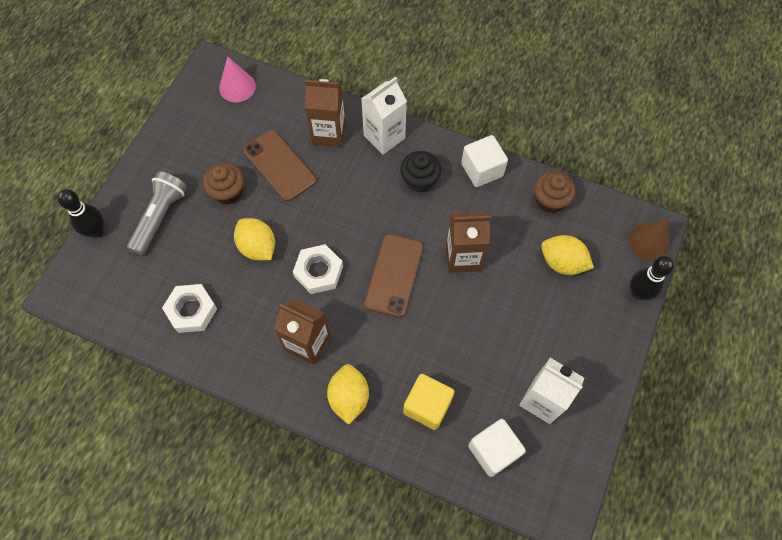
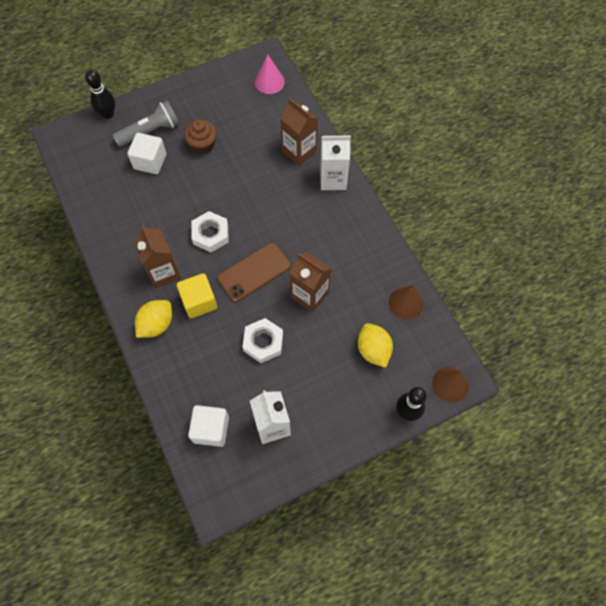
camera: 40 degrees right, 0 degrees up
(191, 310) = (117, 201): white nut -> white nut (263, 342)
(258, 247) = (189, 192): yellow lemon -> none
(279, 166) = (248, 150): brown phone -> none
(419, 180) = (329, 224): black cupcake -> none
(427, 406) = (197, 368): yellow cube -> yellow cube (199, 302)
(482, 170) = (378, 248): white cube -> white cube (150, 161)
(550, 200) = (406, 303): brown cupcake -> brown cone

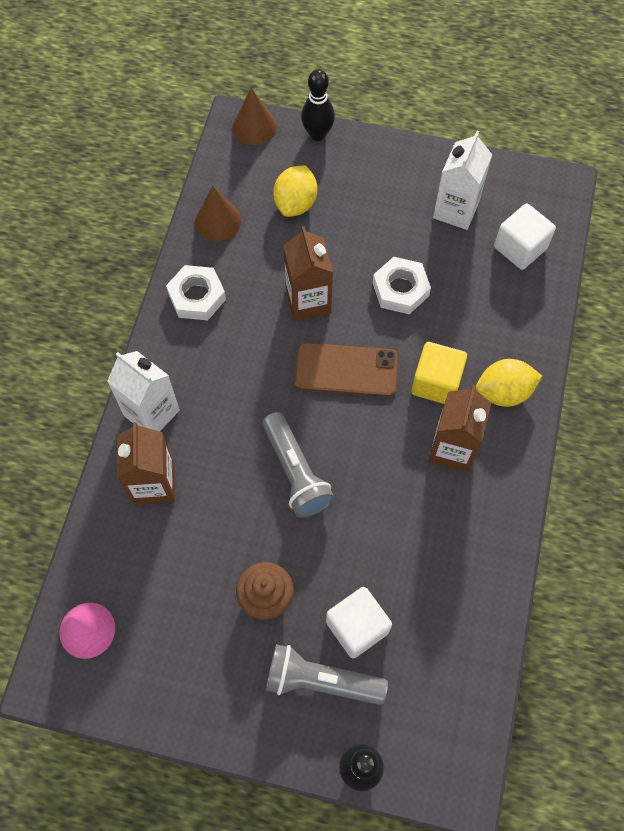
camera: 140 degrees left, 0 degrees up
(210, 234) = (359, 455): white nut -> white nut (197, 296)
(236, 203) = (295, 472): none -> grey flashlight

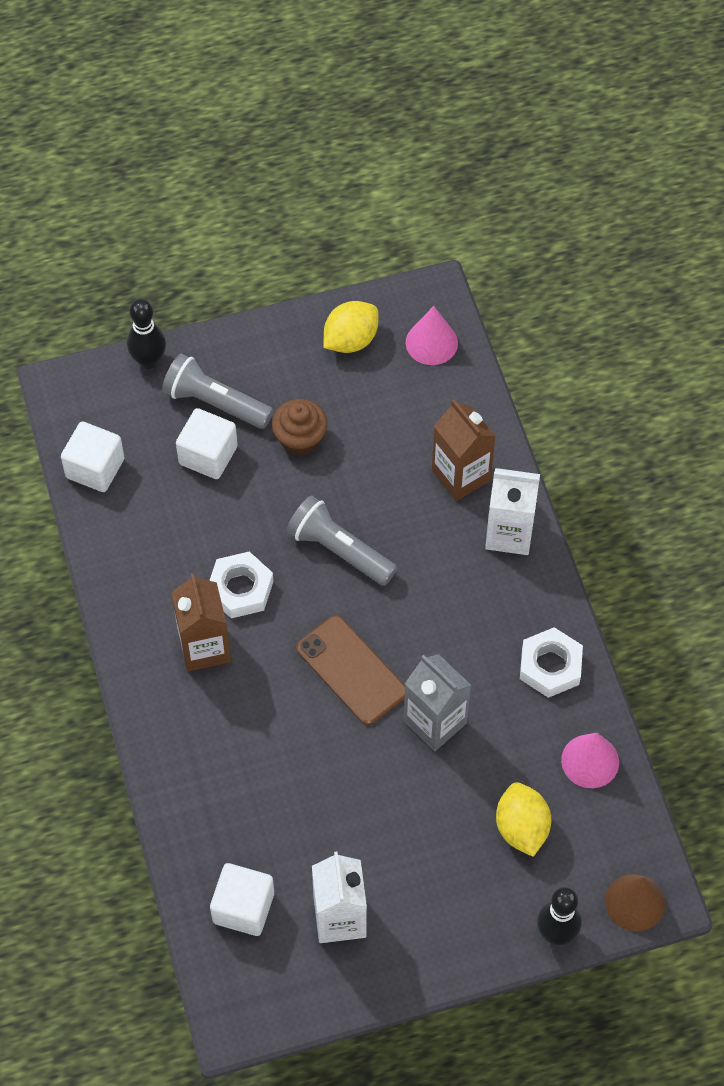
camera: 150 degrees right, 5 degrees down
(218, 221) = (590, 761): brown cone -> pink cone
(308, 301) = (435, 722): brown carton -> grey carton
(321, 680) = (215, 403): grey flashlight -> grey flashlight turned 135 degrees counterclockwise
(346, 370) = (351, 670): brown phone -> brown phone turned 75 degrees clockwise
(400, 289) = (347, 786): white nut -> white nut (240, 589)
(436, 382) = (255, 704): yellow cube -> none
(467, 672) = (95, 468): none -> white cube
(503, 392) = (181, 730): yellow lemon -> yellow lemon (350, 340)

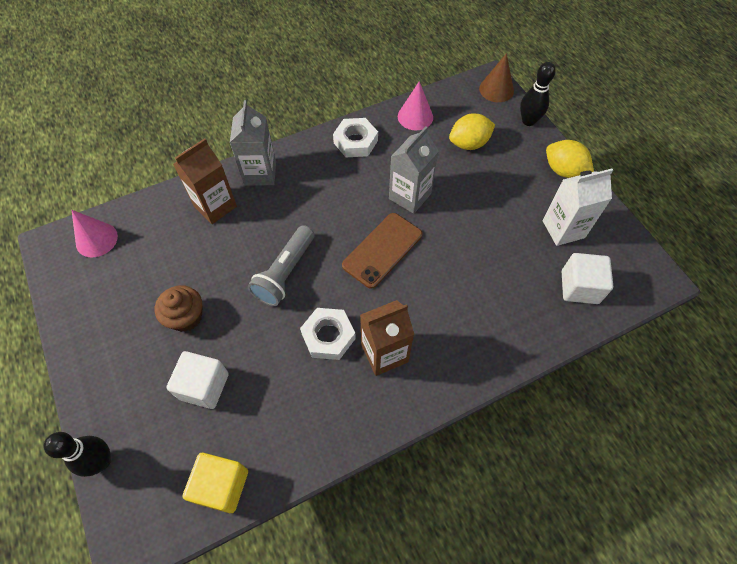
camera: 100 degrees left, 0 degrees up
(95, 468) = (222, 486): white cube -> yellow cube
(215, 403) = (150, 391): grey flashlight -> none
(350, 340) = (90, 295): yellow lemon -> yellow lemon (563, 170)
(509, 533) = (260, 173): white carton -> grey carton

